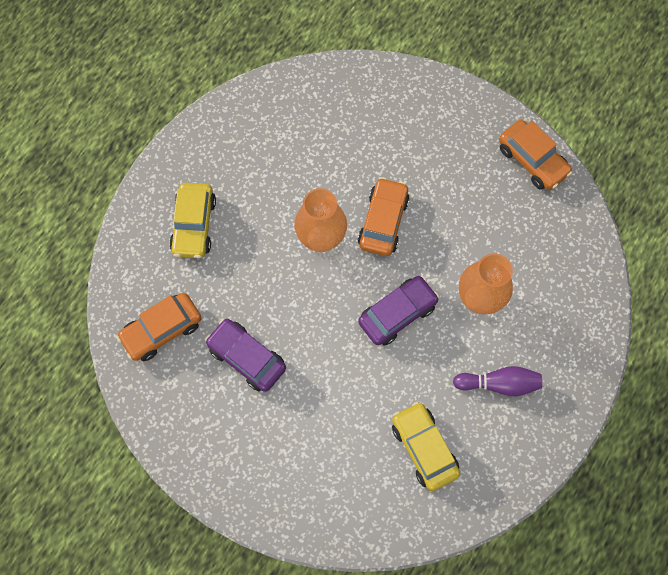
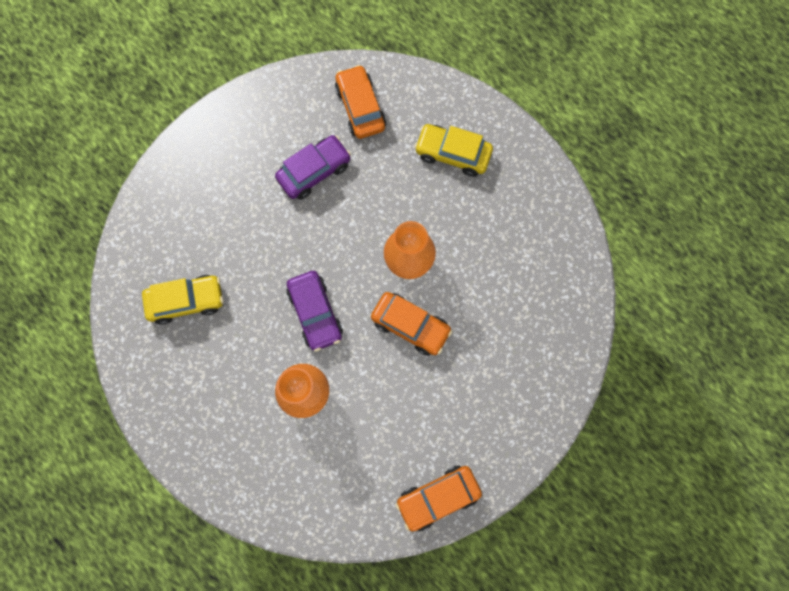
camera: 105 degrees right, 5 degrees up
(499, 383) = (221, 386): purple bowling pin -> none

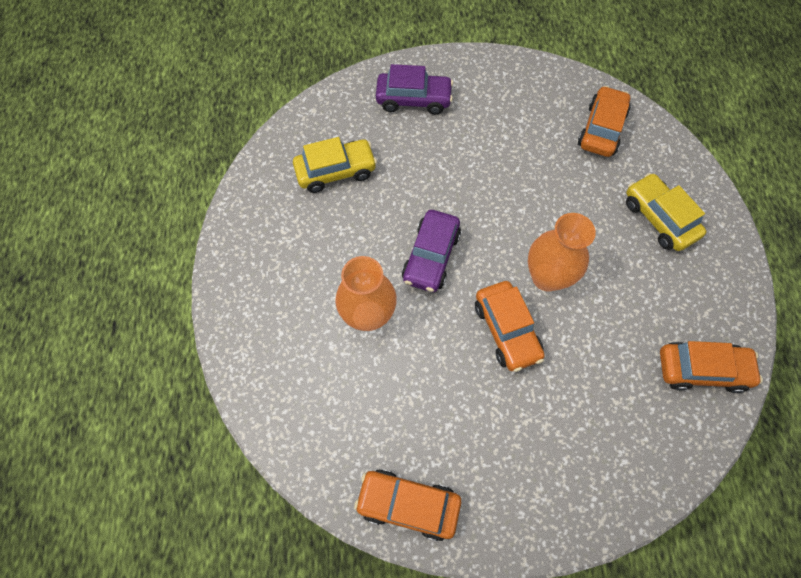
camera: 40 degrees right, 10 degrees down
(186, 301) = (336, 171): yellow car -> yellow car turned 45 degrees counterclockwise
(314, 171) = (521, 150): purple car -> purple car (413, 99)
(555, 250) = (701, 369): none -> orange car

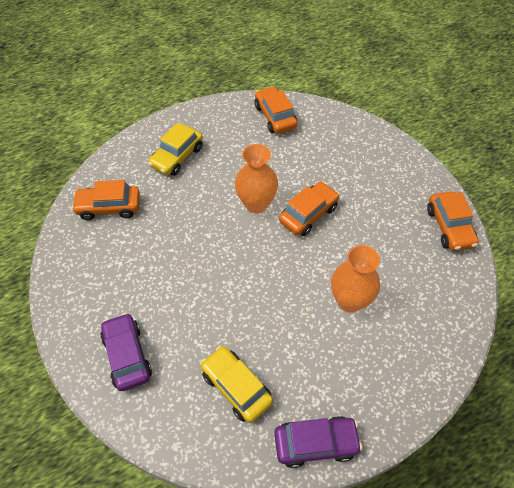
camera: 115 degrees left, 10 degrees down
(431, 256) = (279, 279): purple car -> purple car (316, 443)

